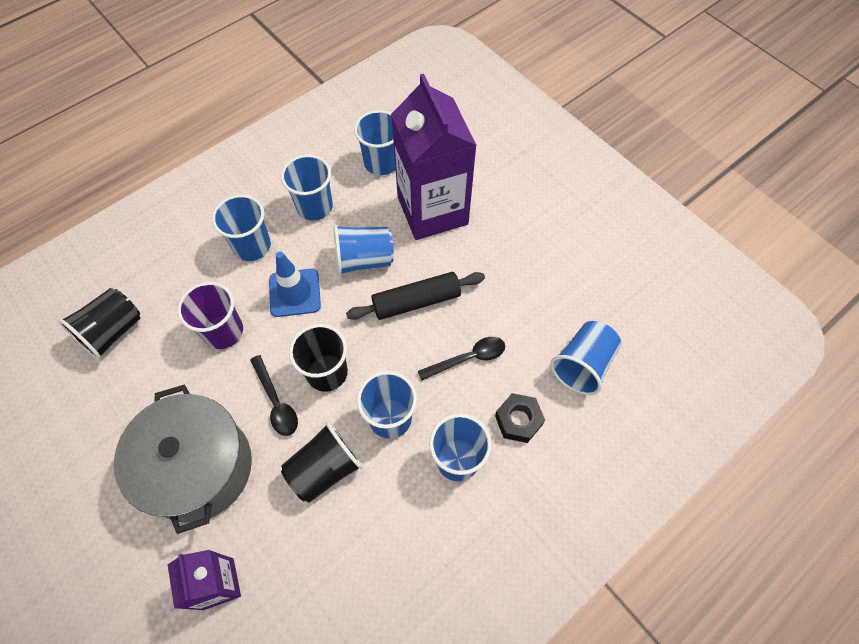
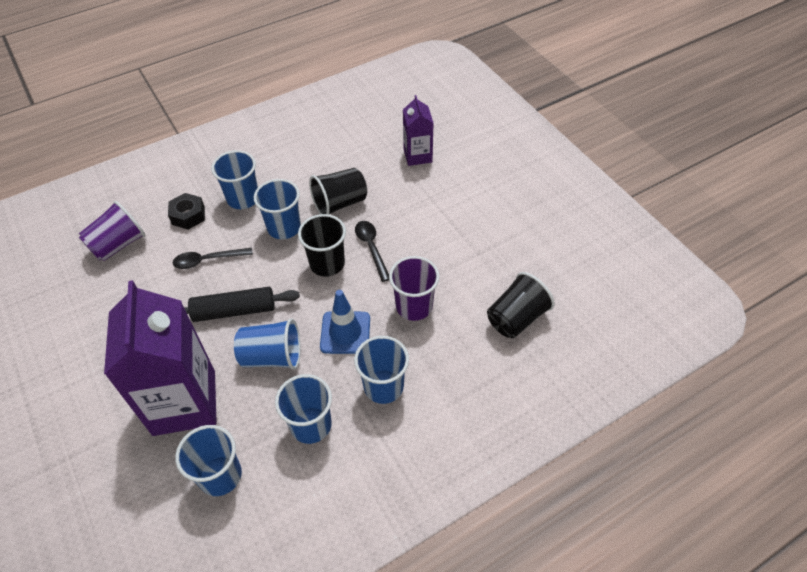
camera: 170 degrees left, 10 degrees down
(199, 467) = (432, 214): grey pot -> none
(582, 365) = (118, 245): blue cup -> purple cup

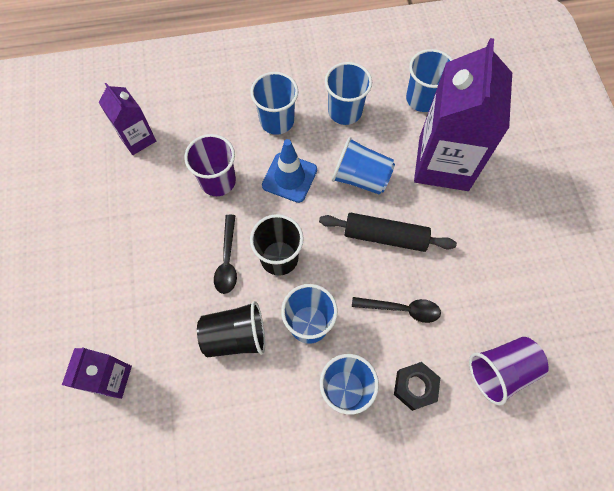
camera: 160 degrees left, 15 degrees up
(516, 318) = (137, 139): black cup -> purple carton

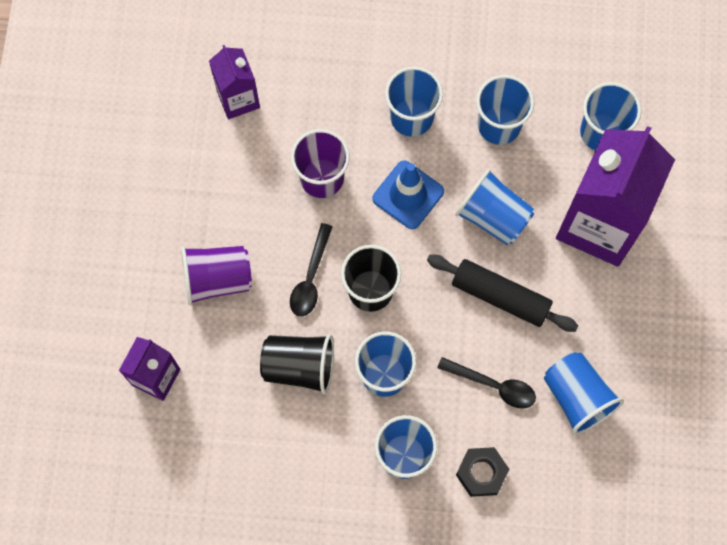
camera: 15 degrees right, 5 degrees up
(472, 301) = (577, 397): none -> blue cup
(500, 371) = (582, 481): purple cup -> purple cup (217, 279)

